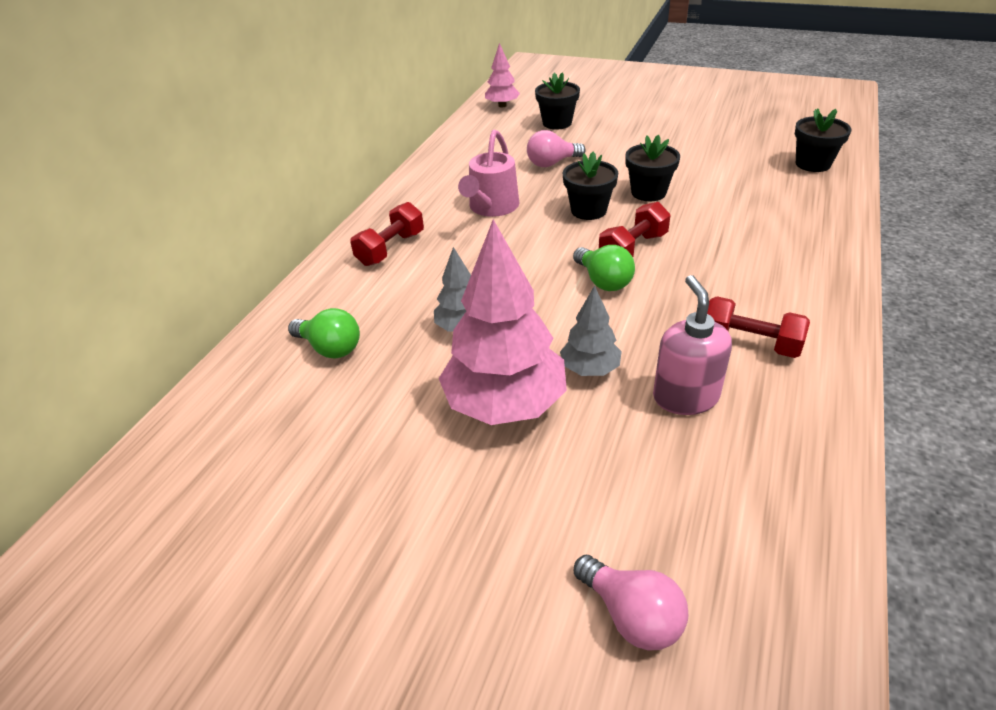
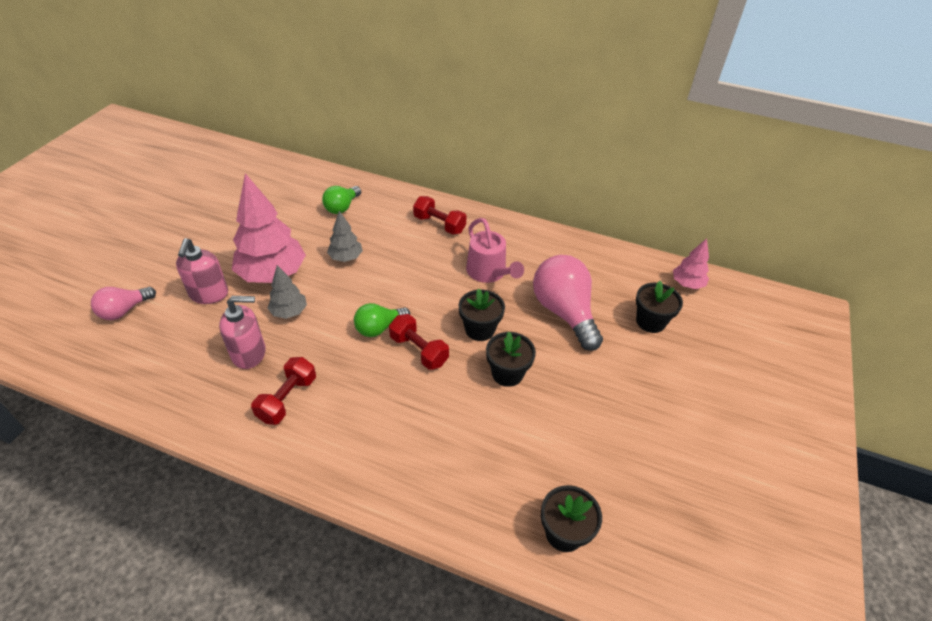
camera: 85 degrees right, 5 degrees up
(491, 208) = (489, 273): pink watering can -> pink watering can turned 135 degrees counterclockwise
(552, 163) = (564, 312): pink light bulb -> pink light bulb, size x1.78
(565, 481) = (209, 294): none -> pink soap dispenser

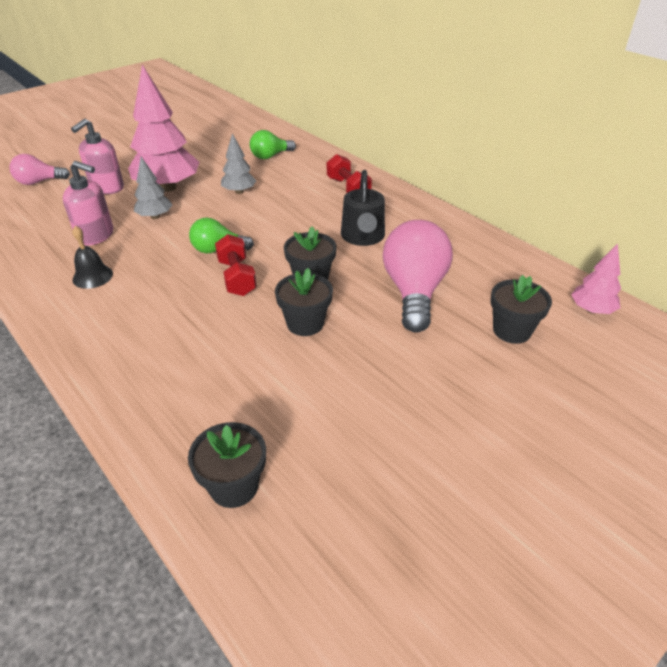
camera: 30 degrees right, 5 degrees down
(287, 399) = (92, 276): red dumbbell -> black bell
(489, 273) = (363, 237): pink watering can -> black watering can

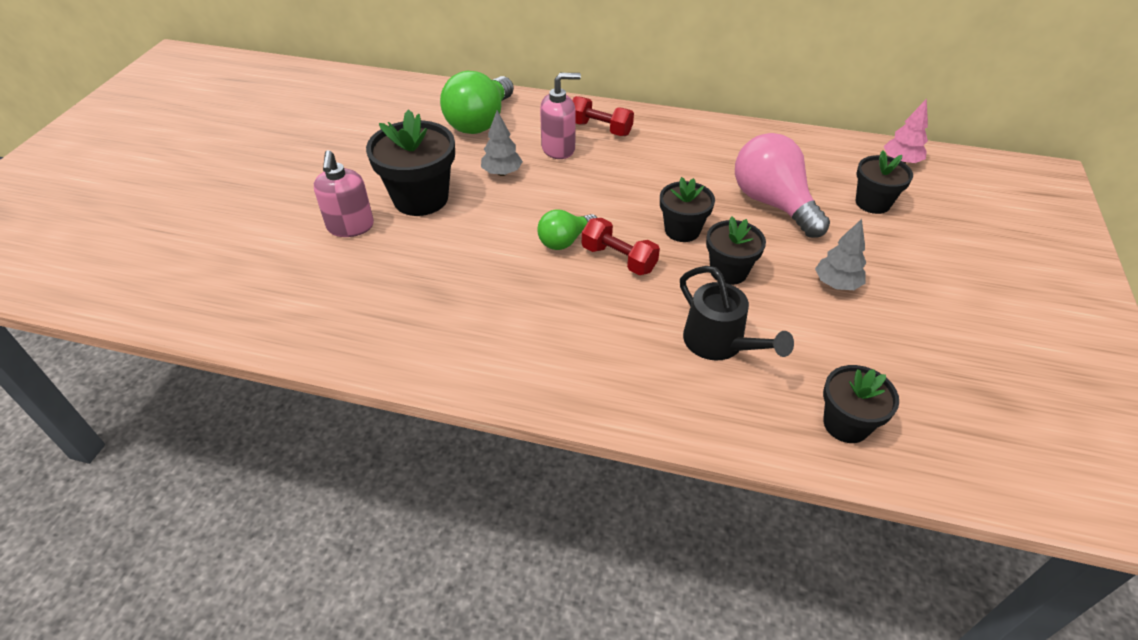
camera: 35 degrees left, 5 degrees up
(39, 182) = (252, 254): pink light bulb -> none
(92, 276) = (480, 325): black bell -> none
(96, 236) = (419, 283): pink soap dispenser -> pink soap dispenser (558, 149)
(155, 216) = (453, 235): grey tree -> grey tree (836, 284)
(168, 187) = (420, 198): pink tree -> black flower pot
(270, 156) = (480, 122): green light bulb -> green light bulb, size x1.78
(363, 237) = (674, 172): black watering can -> black watering can (720, 344)

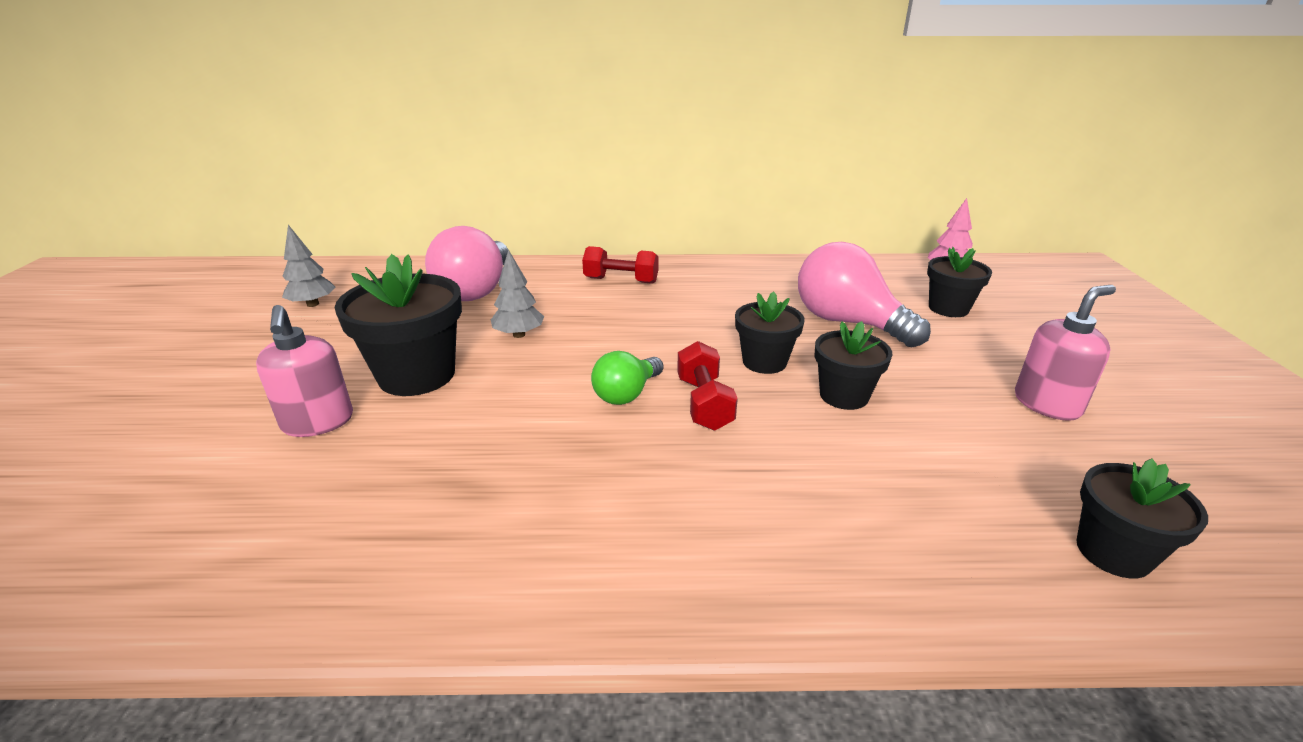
camera: 15 degrees left, 15 degrees down
(480, 122) = (476, 290): green light bulb -> pink light bulb
(558, 149) = (580, 303): pink soap dispenser -> pink soap dispenser (1047, 404)
(619, 259) = (704, 403): red dumbbell -> red dumbbell turned 60 degrees clockwise
(720, 344) = (887, 480): black watering can -> none
(836, 284) = (972, 389): grey tree -> grey tree (313, 304)

